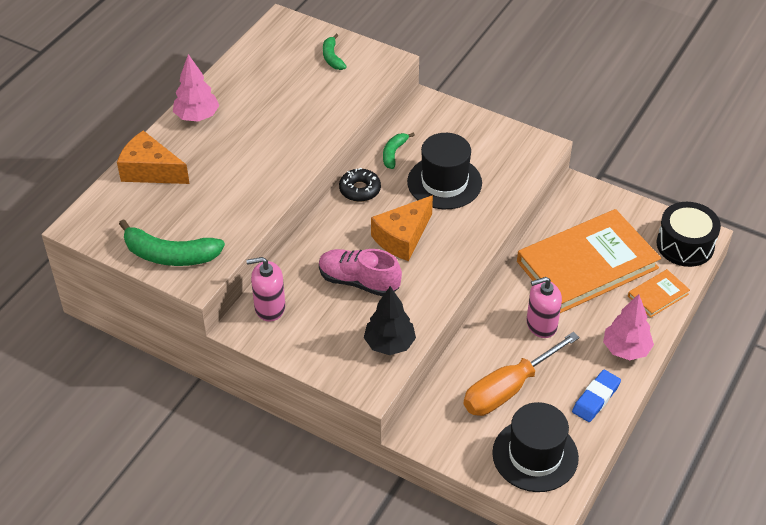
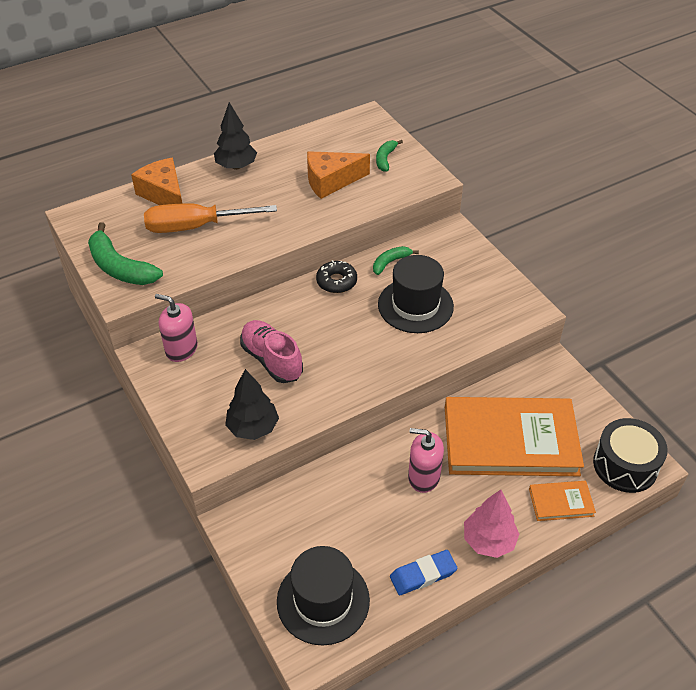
camera: 30 degrees right, 0 degrees up
(197, 116) = (236, 166): pink tree -> black tree
(402, 237) = (340, 338): orange cheese -> orange cheese (331, 181)
(508, 388) = (347, 523): orange screwdriver -> orange screwdriver (196, 227)

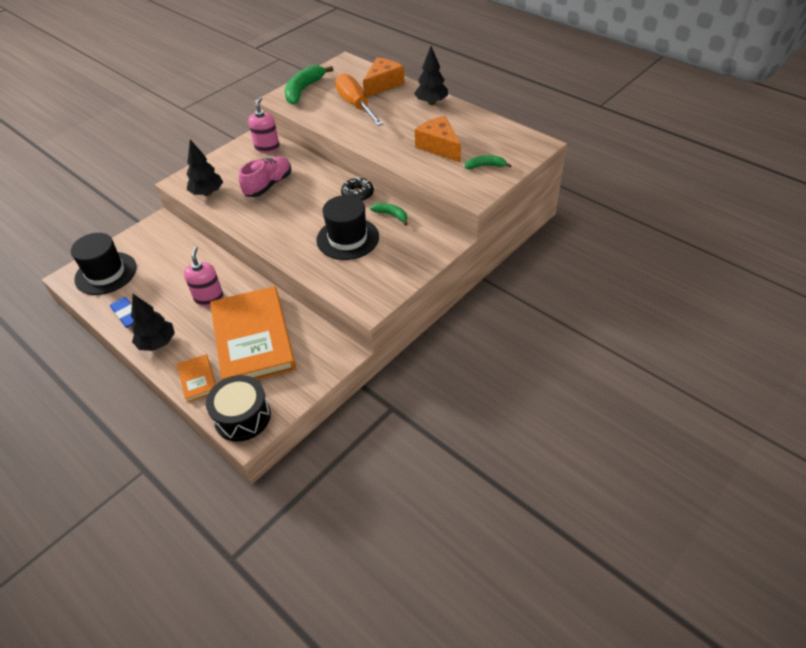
camera: 75 degrees right, 0 degrees up
(488, 541) = (157, 343): pink tree -> black tree

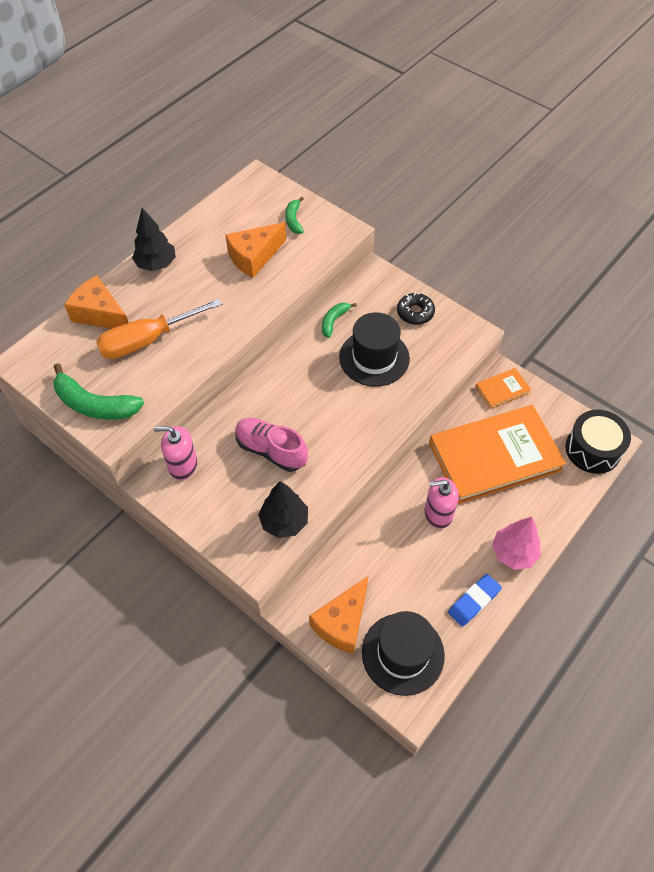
camera: 95 degrees left, 10 degrees up
(141, 244) = (342, 622): none -> orange cheese
(157, 343) = (513, 553): black tree -> pink tree
(197, 379) = (556, 499): orange book -> orange book (502, 390)
(357, 194) = (294, 354): black donut -> black donut (415, 312)

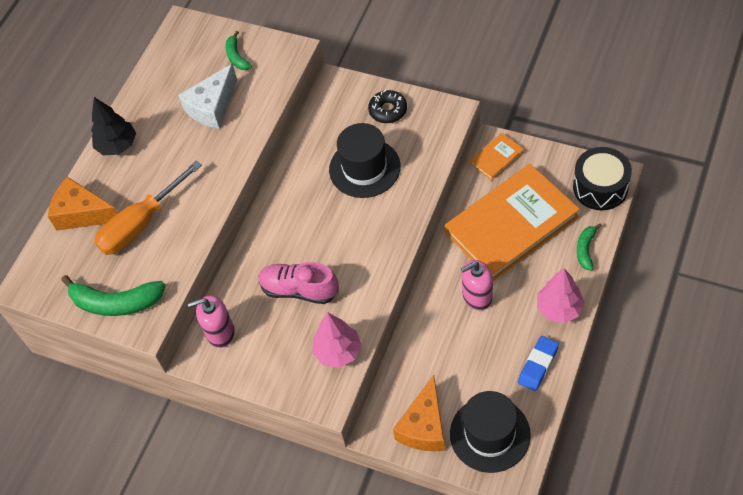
camera: 10 degrees left, 0 degrees up
(254, 257) = (212, 107): orange cheese -> white cheese
(284, 521) = (338, 351): black tree -> pink tree
(334, 321) = (312, 144): green banana -> green banana (586, 249)

